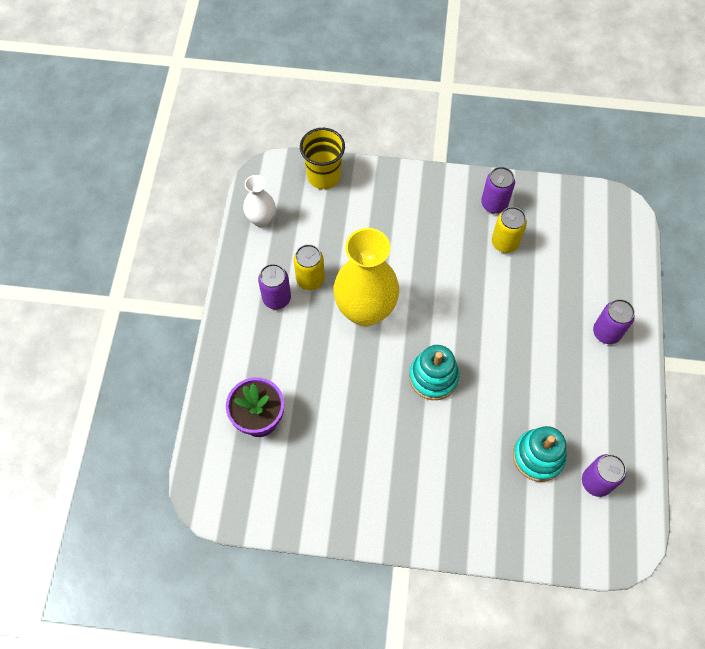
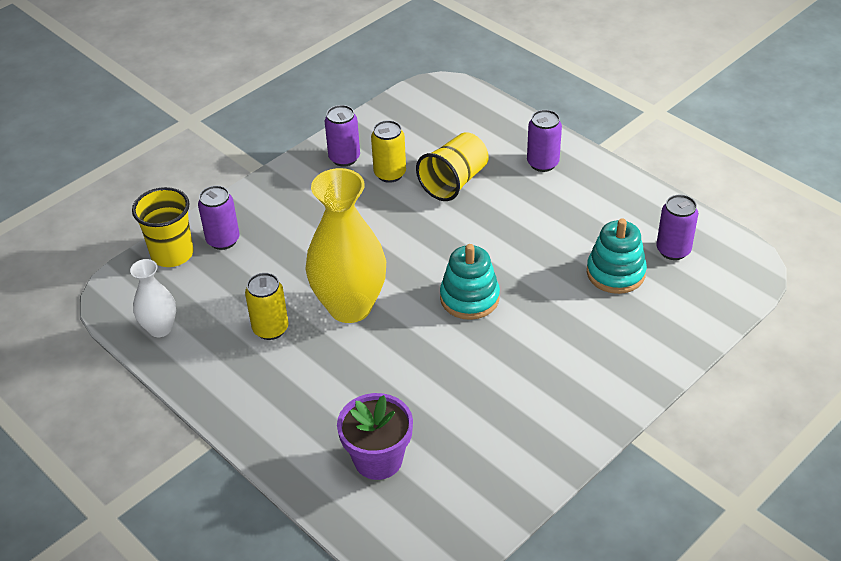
camera: 50 degrees left, 20 degrees down
(276, 298) = (261, 367): purple can -> purple can (223, 240)
(534, 288) = (454, 182): none -> yellow cup

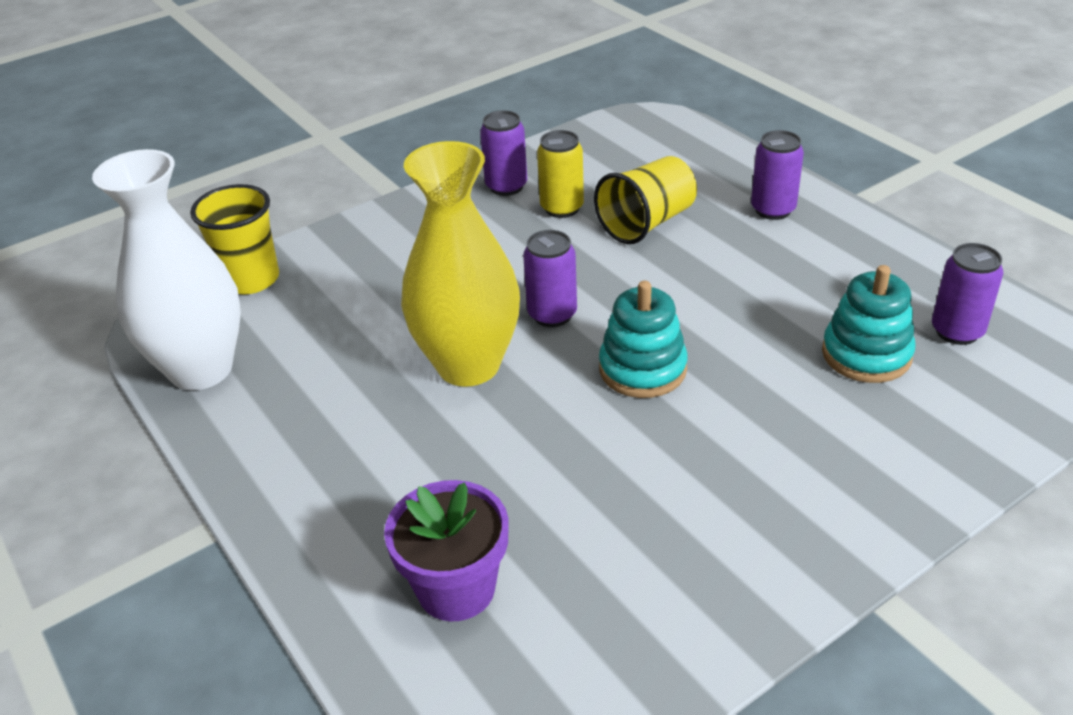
camera: 10 degrees right, 5 degrees down
(160, 328) = (201, 369): white vase -> white vase, size x1.91
(223, 240) = (321, 268): purple can -> purple can (552, 314)
(270, 329) = (350, 384): yellow can -> none

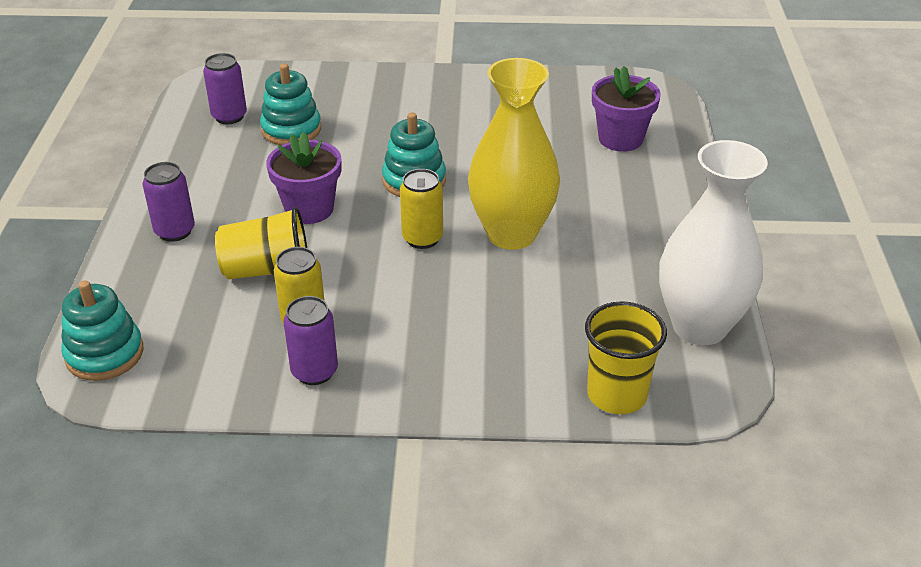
camera: 145 degrees left, 0 degrees up
(552, 314) = (422, 238): purple can -> yellow can
(665, 130) = (104, 354): none -> turquoise stacking toy
(697, 285) = (309, 209): none -> purple flower pot

